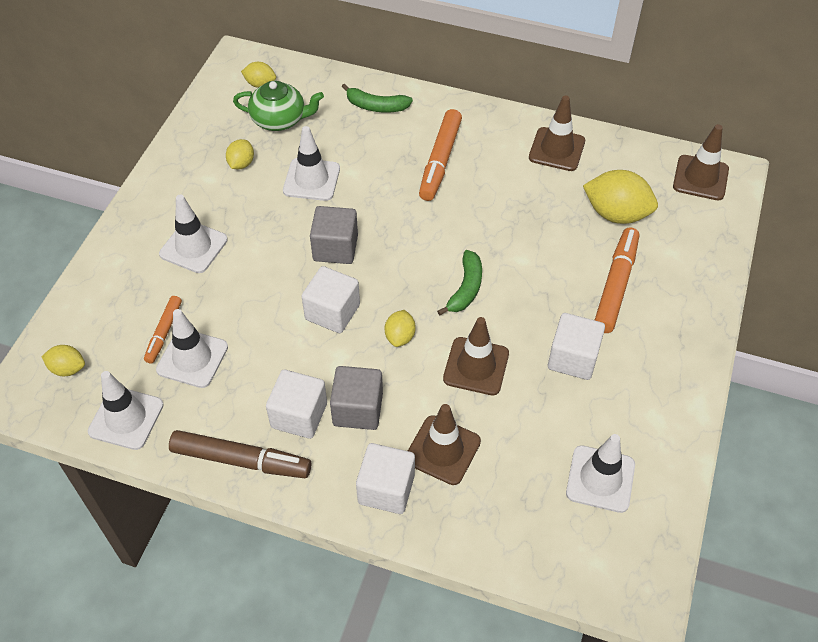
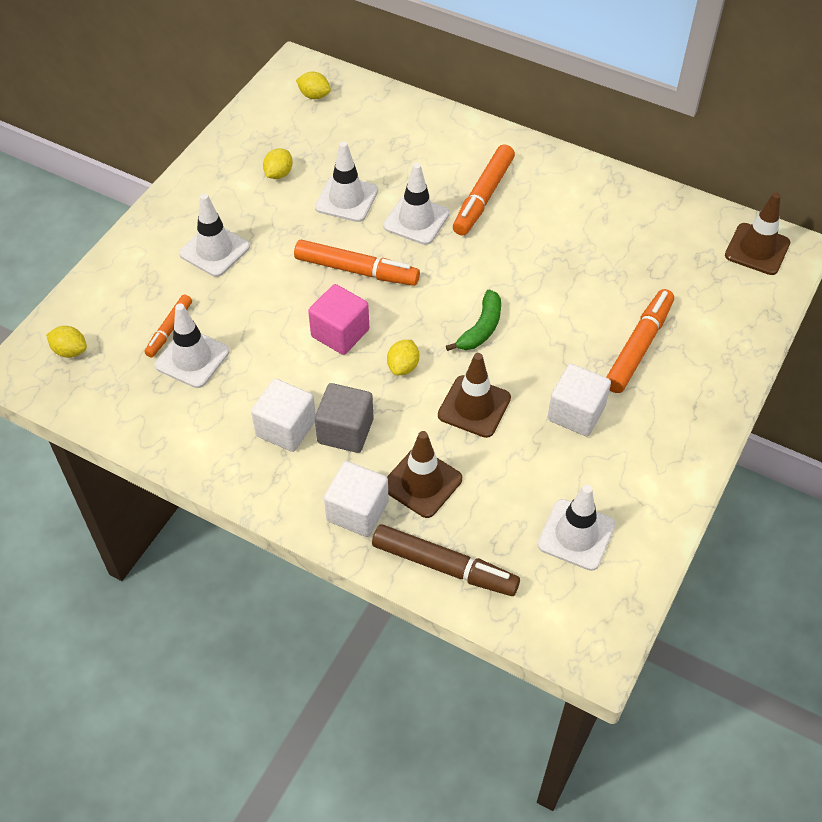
camera: 10 degrees right, 0 degrees up
(126, 418) = (117, 406): white traffic cone -> white traffic cone (416, 220)
(241, 460) = (220, 462): brown marker -> brown marker (444, 566)
(279, 120) = (326, 134): green teapot -> none
(332, 312) = (340, 333): white cube -> pink cube
(335, 248) = (356, 270): grey cube -> orange marker
(376, 106) = (429, 133): green banana -> none
(556, 149) = (609, 200): brown traffic cone -> none
(616, 214) = (656, 274): yellow lemon -> none

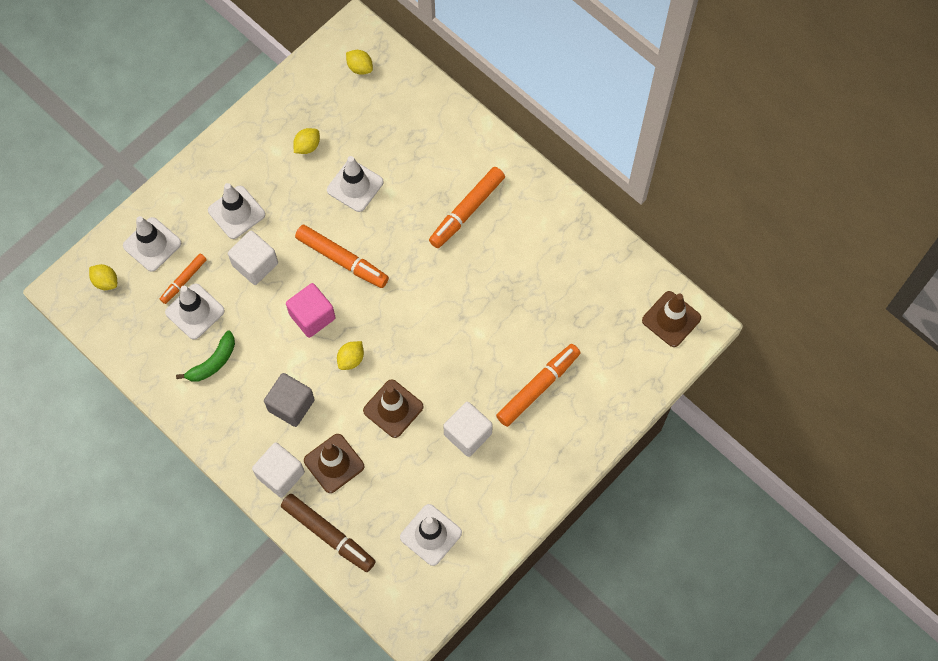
camera: 15 degrees right, 15 degrees up
(286, 428) = (248, 391): white cube -> white cube (255, 264)
(416, 220) = (404, 221): white traffic cone -> white traffic cone (152, 244)
(481, 328) = (422, 339): green banana -> green banana (213, 362)

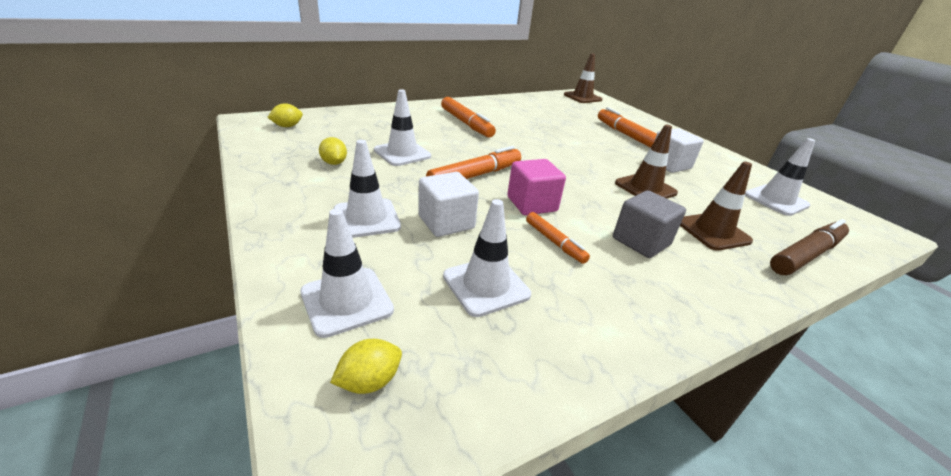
camera: 75 degrees left, 35 degrees down
(184, 280) = (430, 283): orange marker -> orange marker (554, 242)
(213, 362) = (572, 288): green banana -> none
(280, 474) = (737, 271): white cube -> none
(351, 359) = (588, 195): yellow lemon -> none

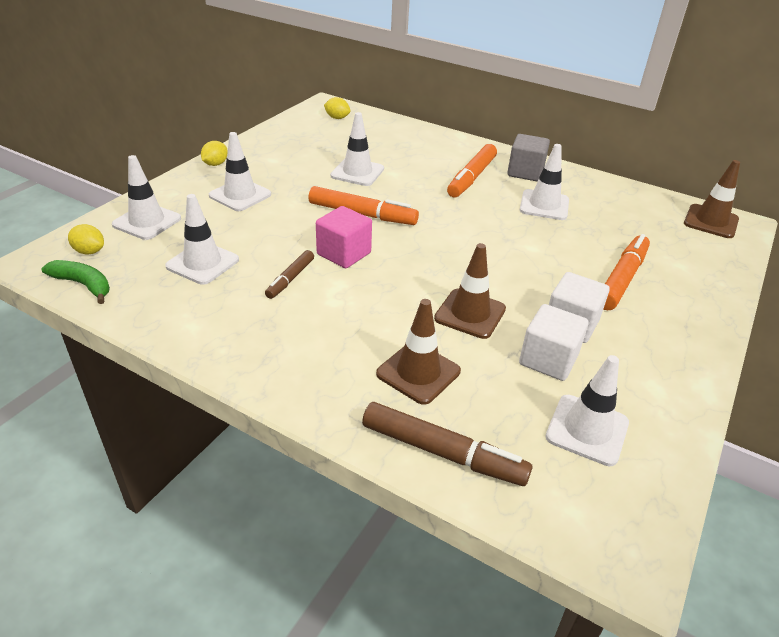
camera: 60 degrees right, 5 degrees up
(334, 163) = (303, 155): yellow lemon -> yellow lemon (215, 164)
(446, 222) = (268, 225): white cube -> white cube (548, 360)
(459, 411) = (83, 285): none -> green banana
(527, 120) = (544, 205): none -> white traffic cone
(554, 242) = (290, 279): orange marker -> brown marker
(641, 241) = (342, 325): grey cube -> grey cube (525, 172)

